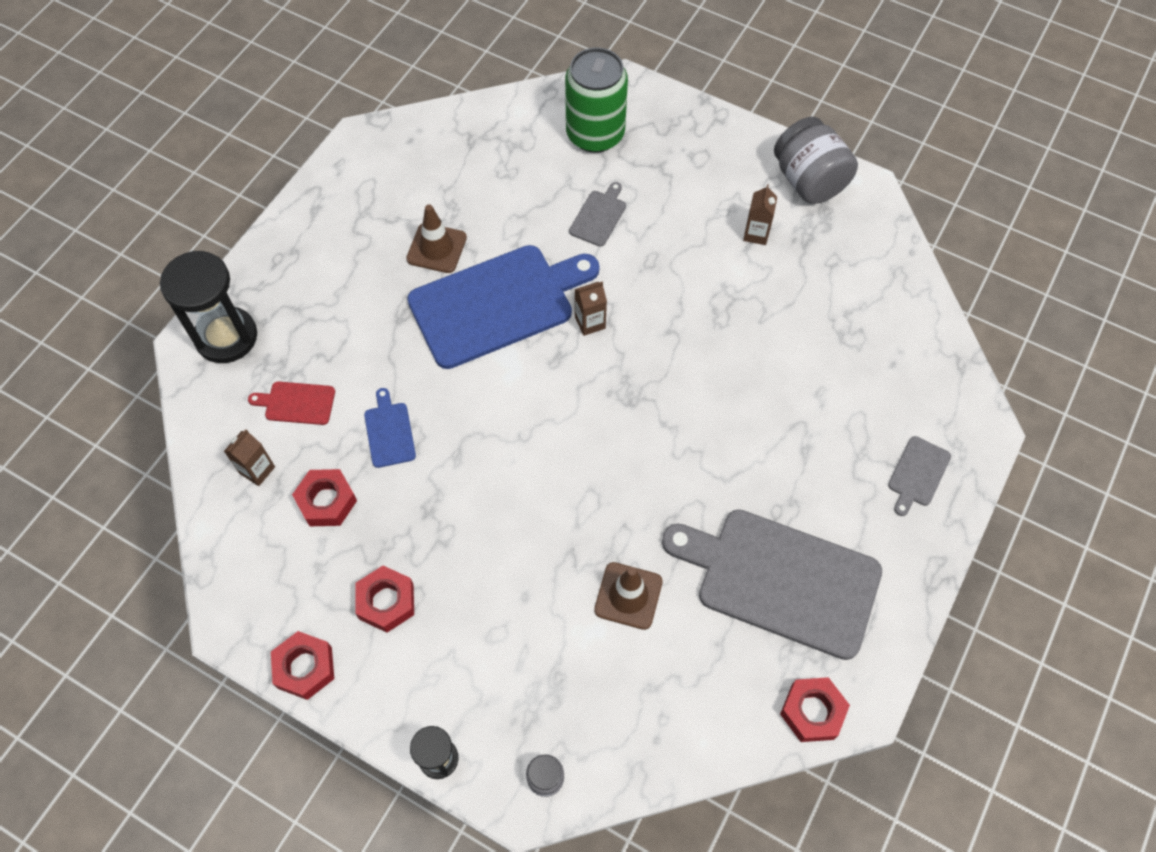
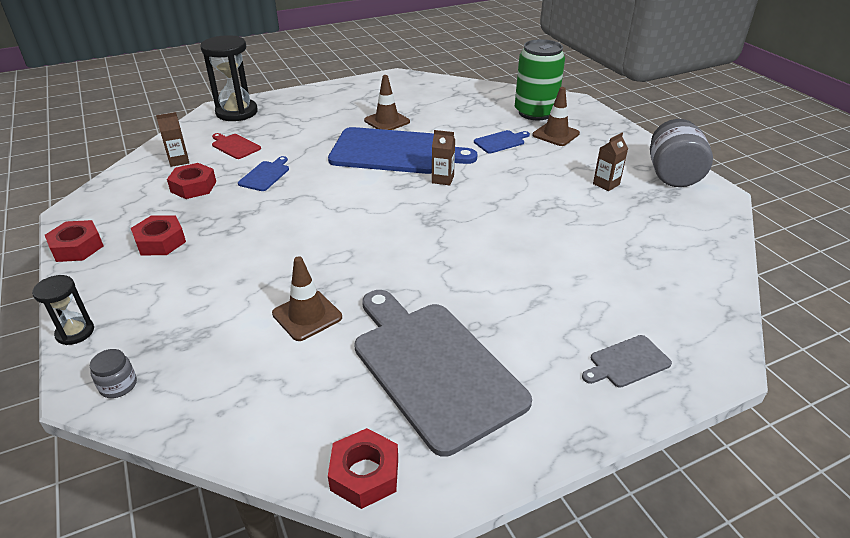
camera: 35 degrees right, 25 degrees down
(599, 216) = (501, 141): grey cutting board -> blue cutting board
(647, 168) = (555, 134): none -> brown traffic cone

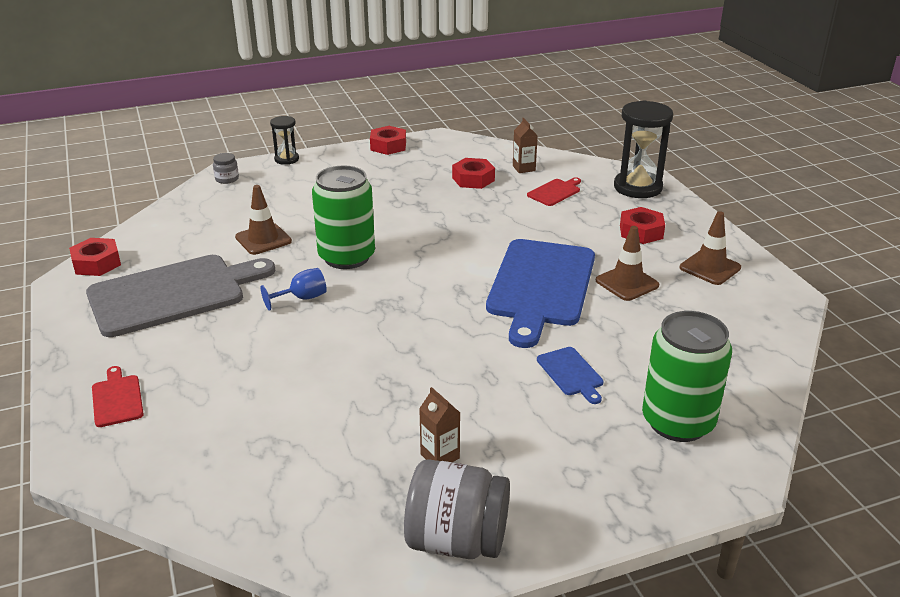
camera: 95 degrees right, 5 degrees down
(160, 241) = (386, 174): red nut -> red nut (641, 232)
(265, 175) = (491, 211): blue cutting board -> none
(349, 250) = (346, 257): none -> green can
(428, 268) = (302, 298): none -> blue goblet
(442, 179) = (470, 317): brown carton -> none
(555, 134) = (598, 432): brown traffic cone -> brown traffic cone (710, 268)
(627, 362) = (117, 399): grey cutting board -> red cutting board

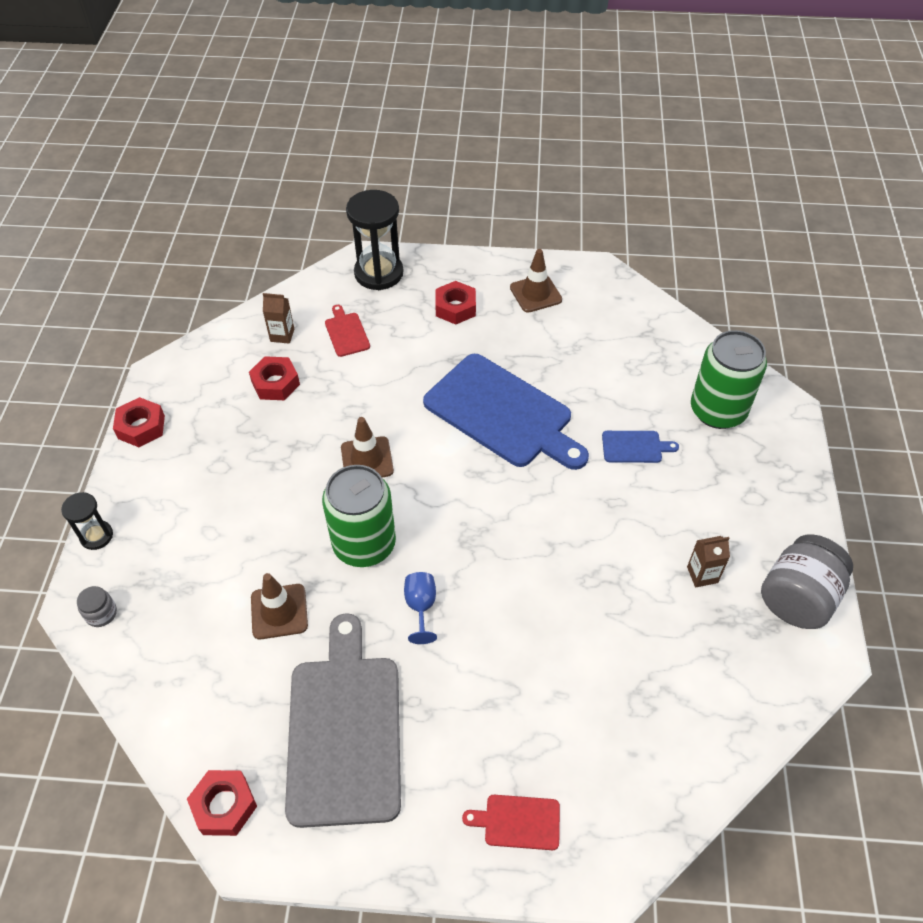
camera: 65 degrees left, 20 degrees up
(627, 283) = (529, 355): brown traffic cone -> brown traffic cone (367, 459)

